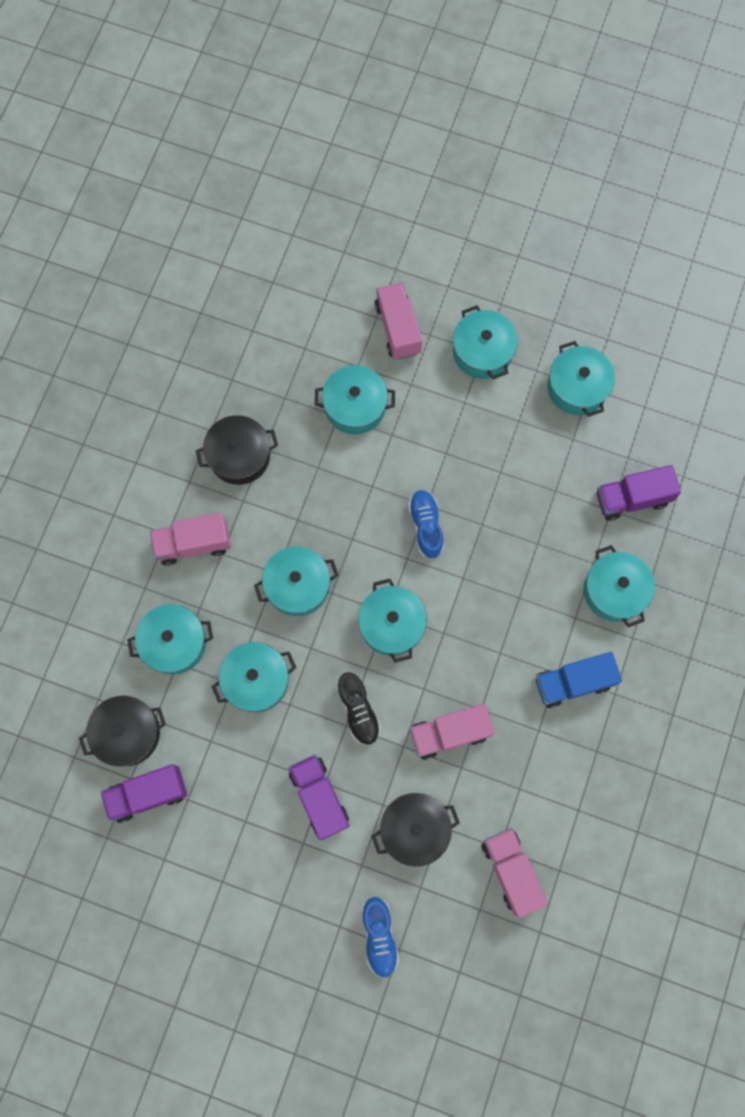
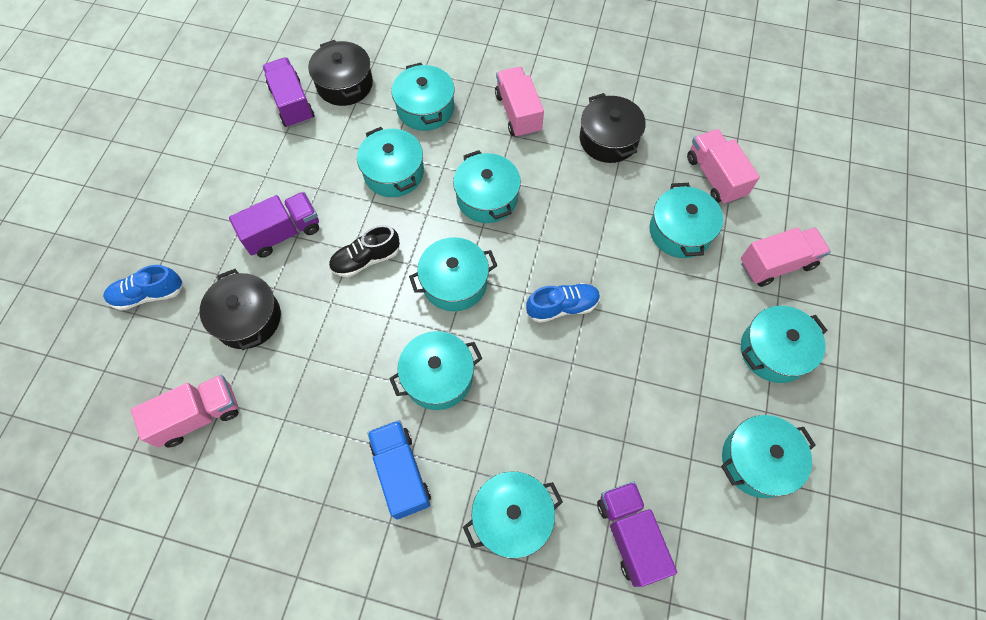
camera: 85 degrees right, 10 degrees down
(449, 733) = (344, 345): pink truck -> pink truck (715, 177)
(487, 645) = (438, 377): none -> turquoise pot

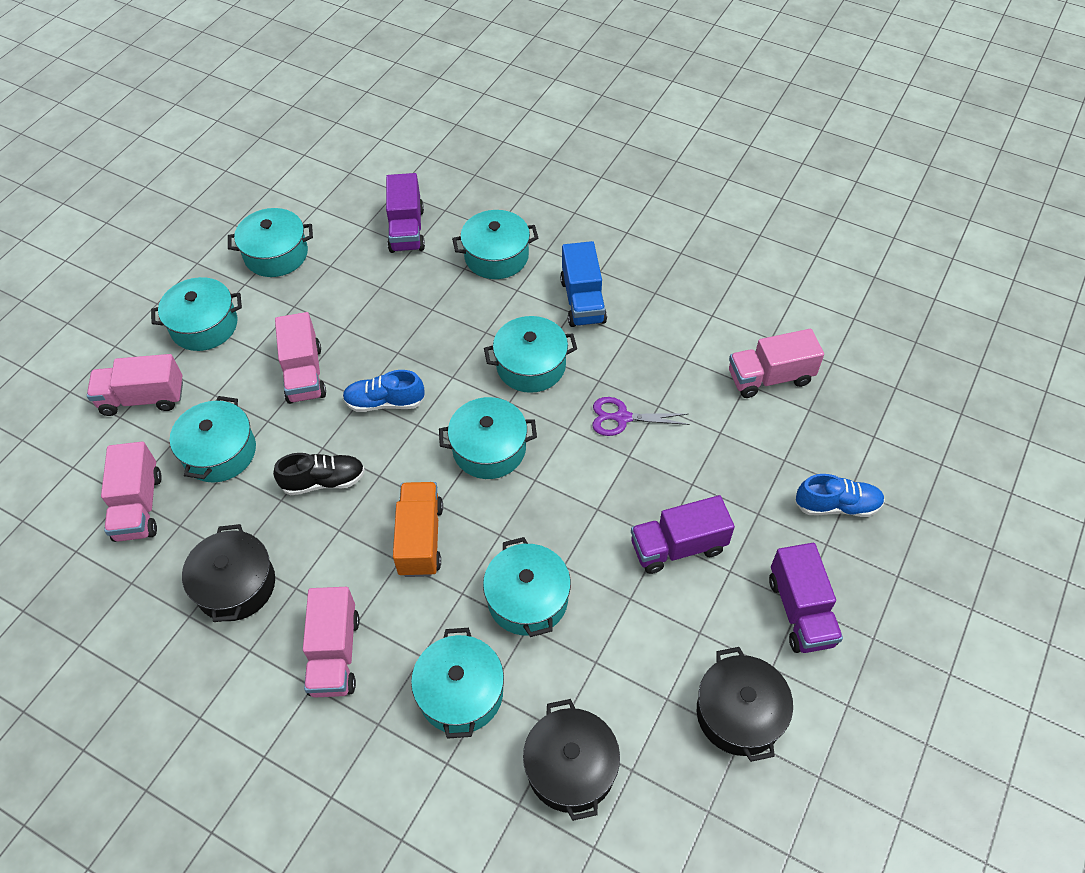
camera: 165 degrees left, 10 degrees down
(248, 318) = (721, 457): black pot -> black pot (739, 713)
(292, 104) = (654, 748): purple truck -> purple truck (800, 611)
(341, 338) = (622, 418): none -> purple scissors
(366, 259) = (582, 494): black shoe -> black shoe (323, 481)
(487, 198) = (420, 539): turquoise pot -> orange truck
(649, 319) = (304, 374): none -> pink truck

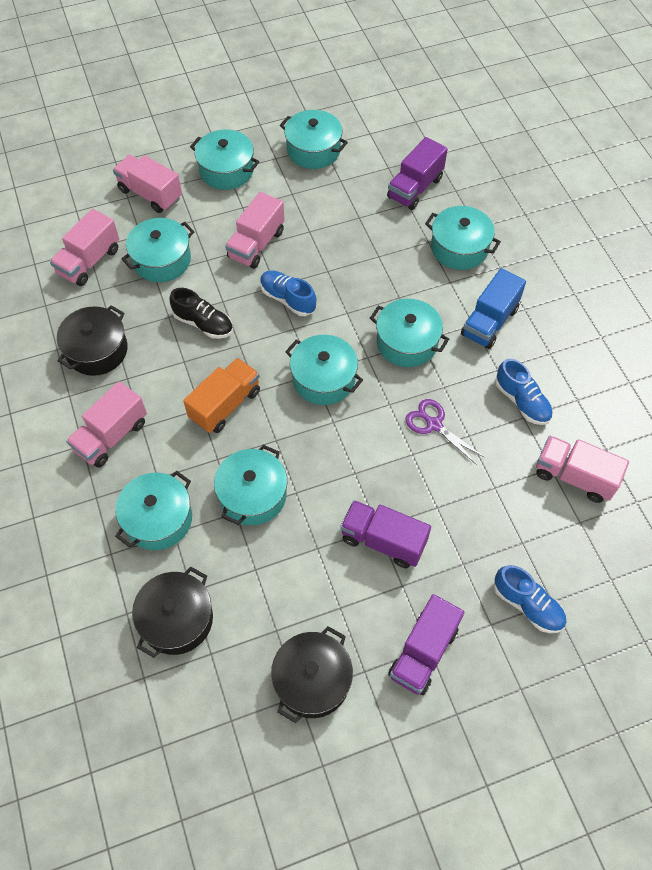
camera: 40 degrees right, 5 degrees up
(672, 347) = (522, 401): none -> blue shoe

